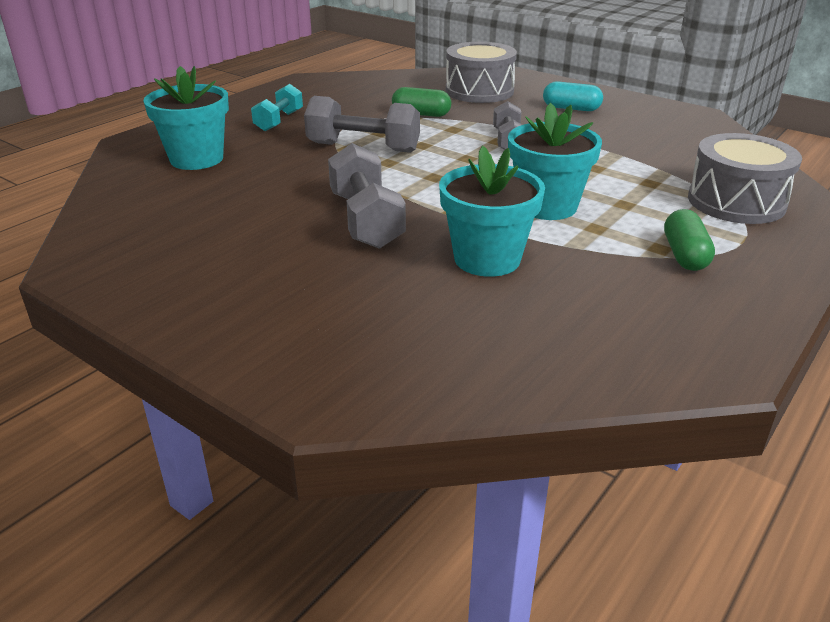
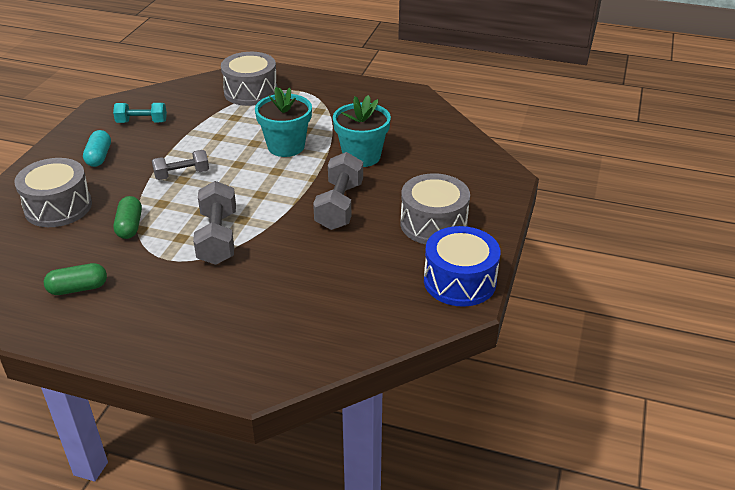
camera: 110 degrees left, 5 degrees up
(118, 271) = (459, 281): none -> blue drum
(196, 159) = (276, 321): turquoise flower pot -> none
(257, 281) = (433, 224): none -> grey drum
(279, 121) = (169, 304): turquoise dumbbell -> turquoise dumbbell (142, 122)
(366, 220) = (339, 206): grey dumbbell -> grey dumbbell turned 45 degrees counterclockwise
(685, 255) = (323, 104): green capsule -> green capsule (78, 288)

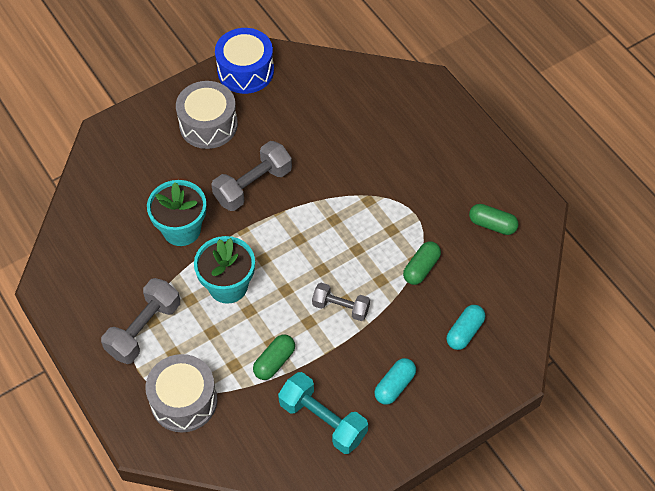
camera: 140 degrees left, 20 degrees up
(58, 207) = (464, 332): grey drum -> turquoise capsule
(142, 122) = (323, 420): turquoise dumbbell -> turquoise dumbbell, size x1.55
(206, 130) = (274, 362): none -> green capsule
(217, 238) = (365, 211): grey dumbbell -> grey dumbbell (144, 329)

